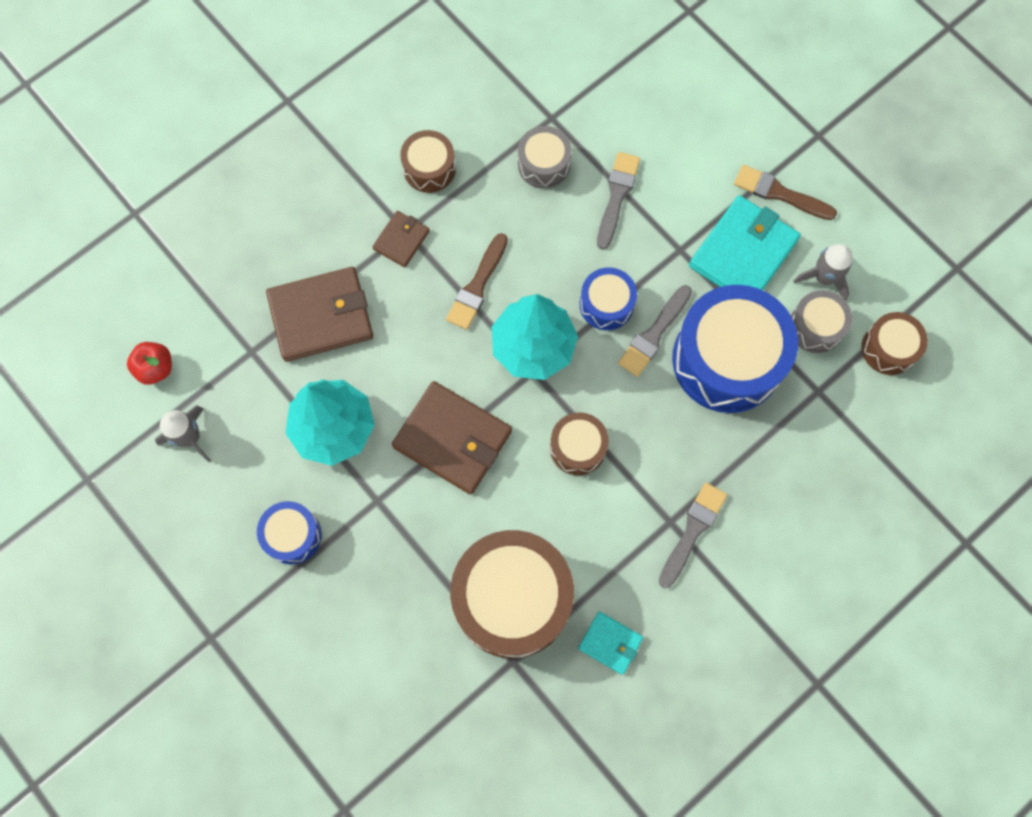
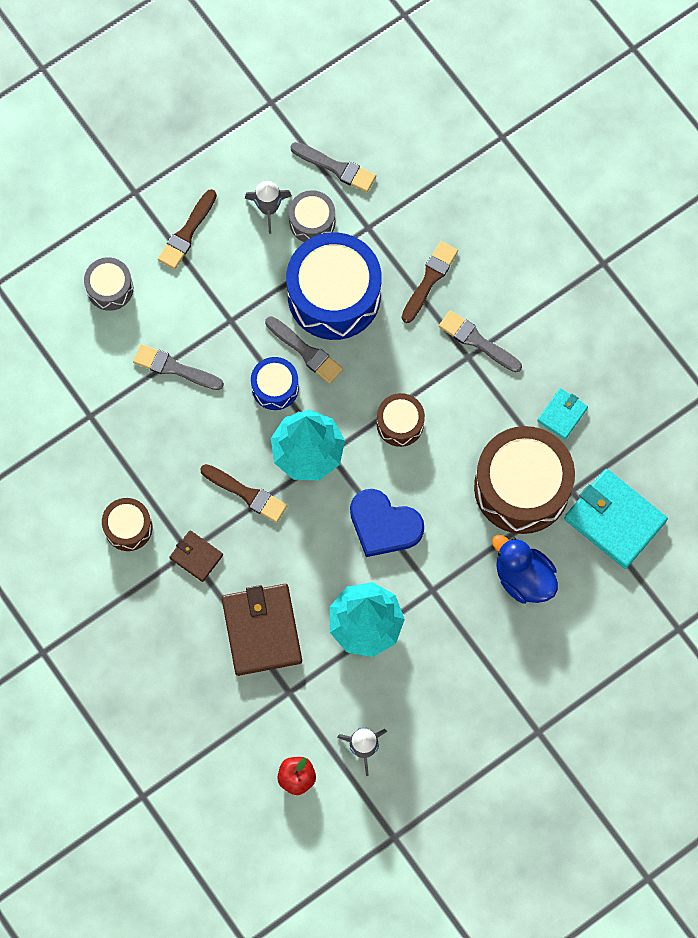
camera: 85 degrees left, 0 degrees up
(292, 535) = (456, 662): blue drum -> none
(399, 608) = (523, 577): none -> blue duck
(452, 439) = (384, 525): brown wallet -> blue heart
(544, 164) = (136, 427): grey drum -> grey drum (110, 288)
(743, 253) = (239, 270): turquoise wallet -> turquoise wallet (614, 520)
(764, 468) = (429, 279): none -> brown brush
(888, 348) = (336, 168): brown drum -> grey brush

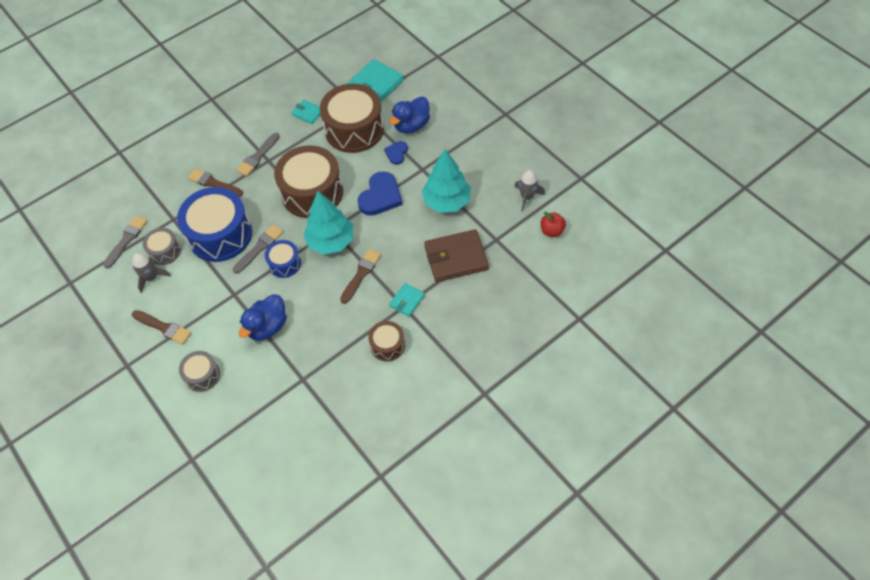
camera: 90 degrees left, 15 degrees down
(174, 368) = (267, 326): grey brush -> blue duck
(196, 556) = (407, 300): brown wallet -> turquoise wallet
(400, 423) = (312, 192): brown drum -> brown drum, size x2.01
(467, 552) = (396, 153): none -> blue heart

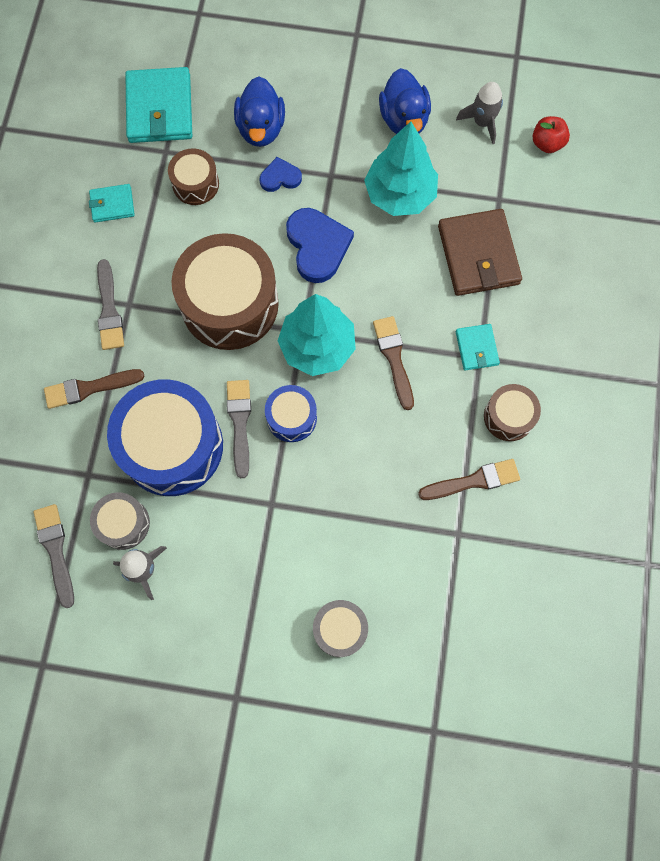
camera: 45 degrees left, 15 degrees up
(163, 327) = (230, 615): brown brush -> brown brush (473, 481)
(267, 326) = (353, 508): blue duck -> blue duck (404, 120)
(354, 129) = (195, 184): brown drum -> brown drum, size x0.50
(396, 153) = (280, 177): blue heart -> blue heart turned 105 degrees clockwise
(456, 258) = (478, 255): brown wallet -> brown wallet turned 45 degrees counterclockwise

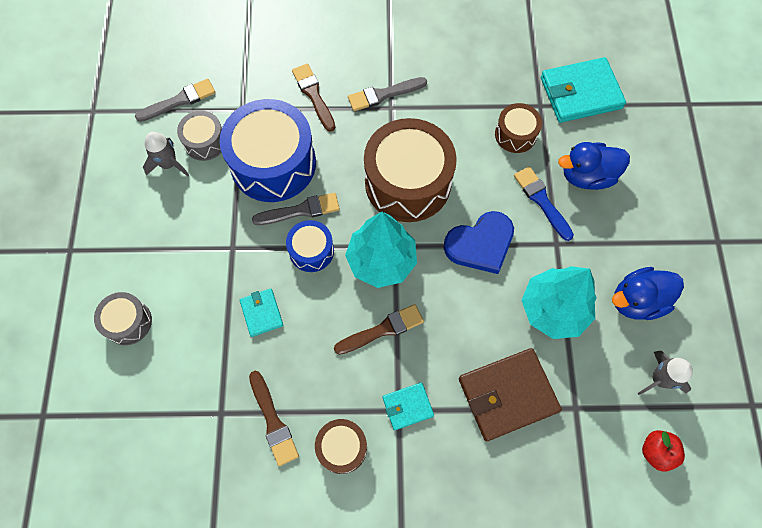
camera: 80 degrees right, 5 degrees down
(112, 205) = (479, 77): turquoise wallet -> turquoise wallet (261, 313)
(280, 177) = (541, 201): blue heart -> blue brush

